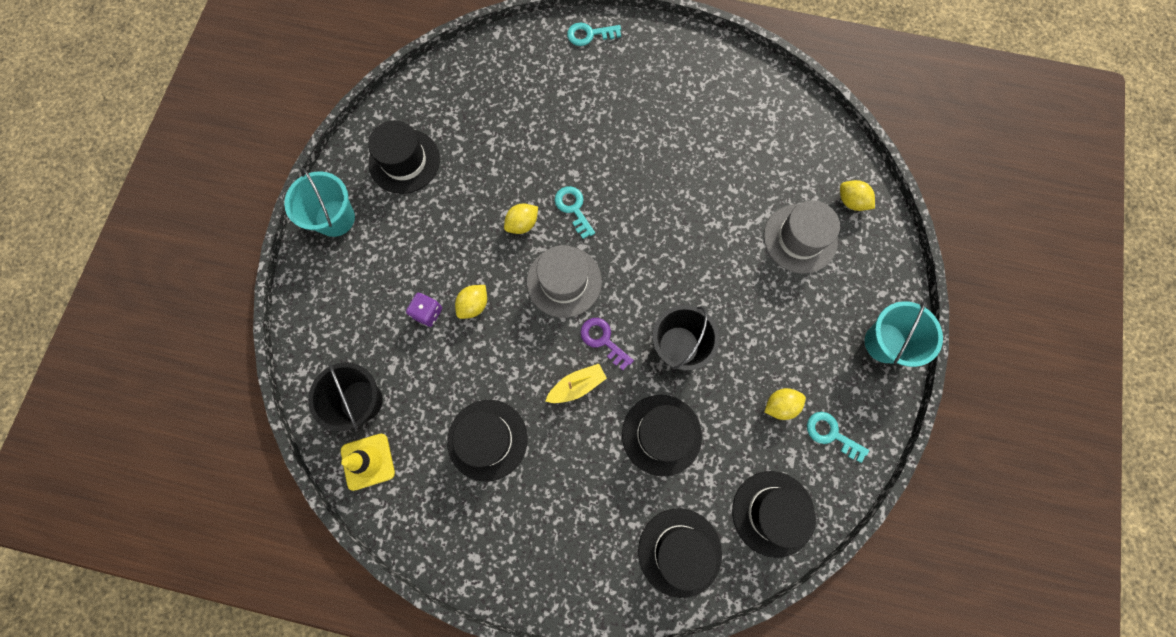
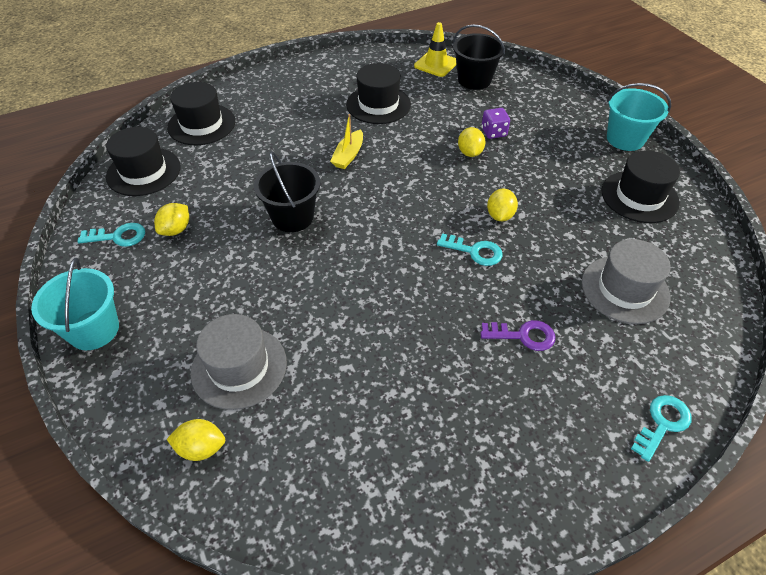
camera: 140 degrees right, 25 degrees down
(564, 281) = (424, 202): grey hat -> grey hat (625, 289)
(603, 340) = (356, 187): purple key -> purple key (523, 335)
(661, 434) = (261, 165): black hat -> none

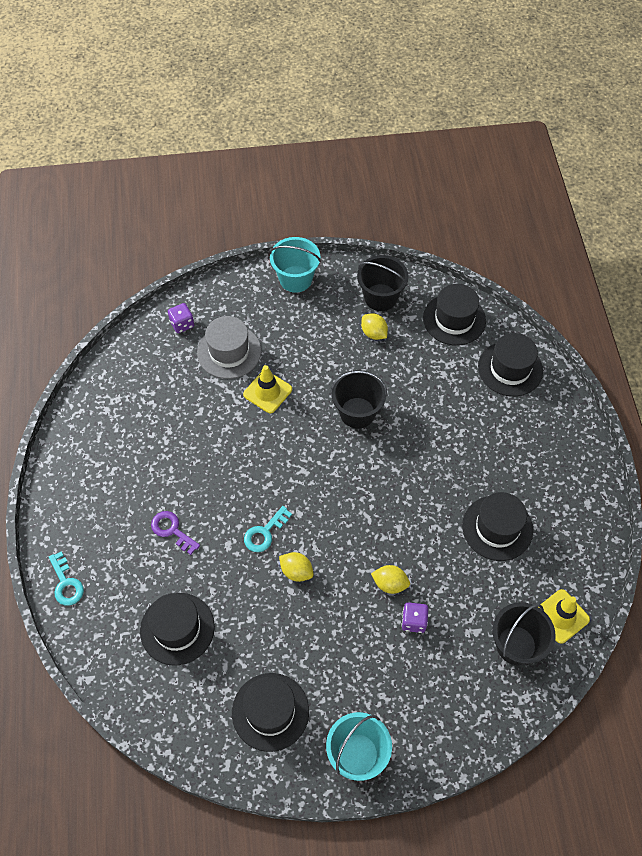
camera: 110 degrees right, 10 degrees up
(118, 236) = (380, 297): turquoise key -> black bucket
(201, 448) = (182, 324): yellow lemon -> purple dice
(291, 304) = (267, 392): none -> yellow traffic cone
(348, 155) = (422, 476): yellow boat -> none
(523, 335) = (172, 530): purple key -> purple key turned 105 degrees clockwise
(625, 289) = (177, 628): grey hat -> black hat

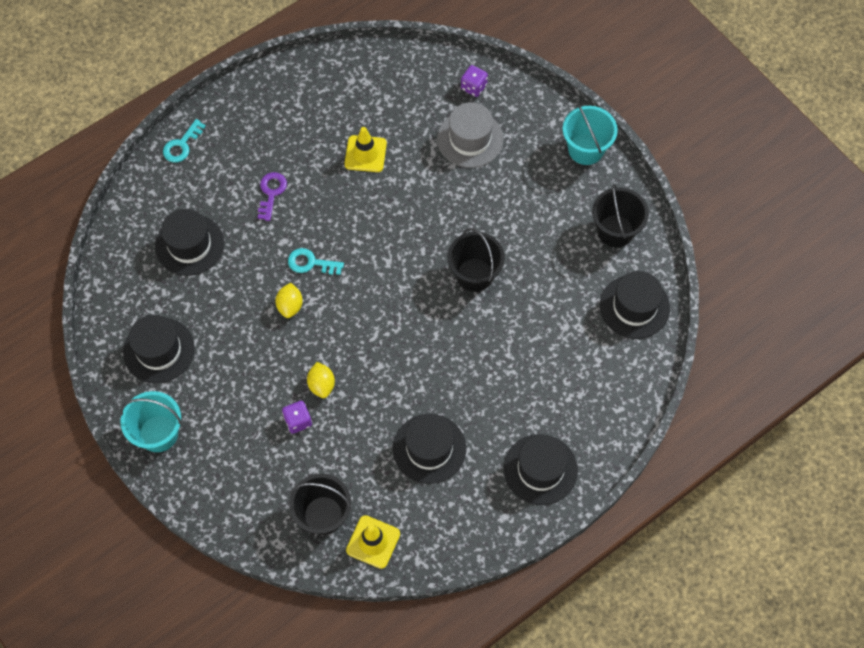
camera: 60 degrees right, 5 degrees up
(267, 392) = (449, 191): yellow traffic cone -> yellow traffic cone (365, 154)
(374, 333) = (570, 245): yellow lemon -> none
(510, 369) = (610, 383): black hat -> black hat (540, 469)

